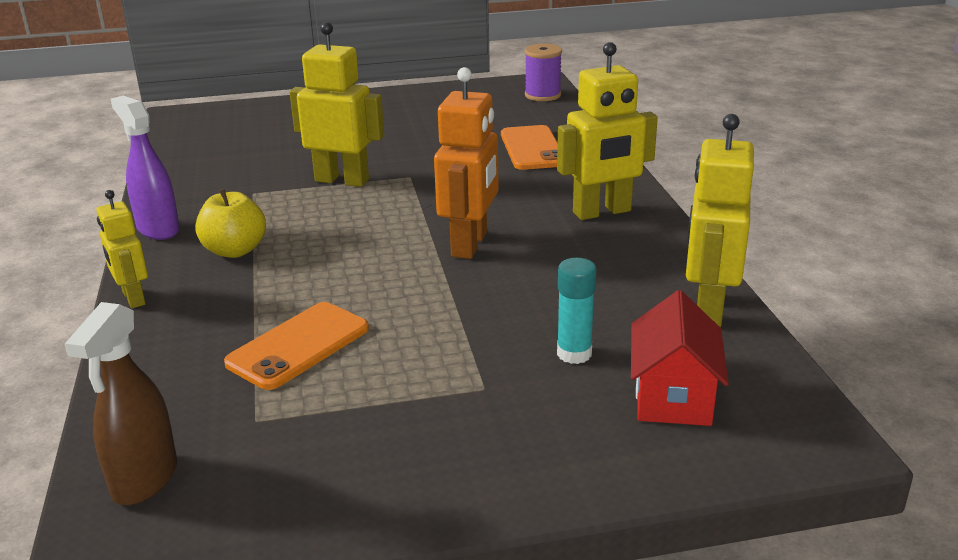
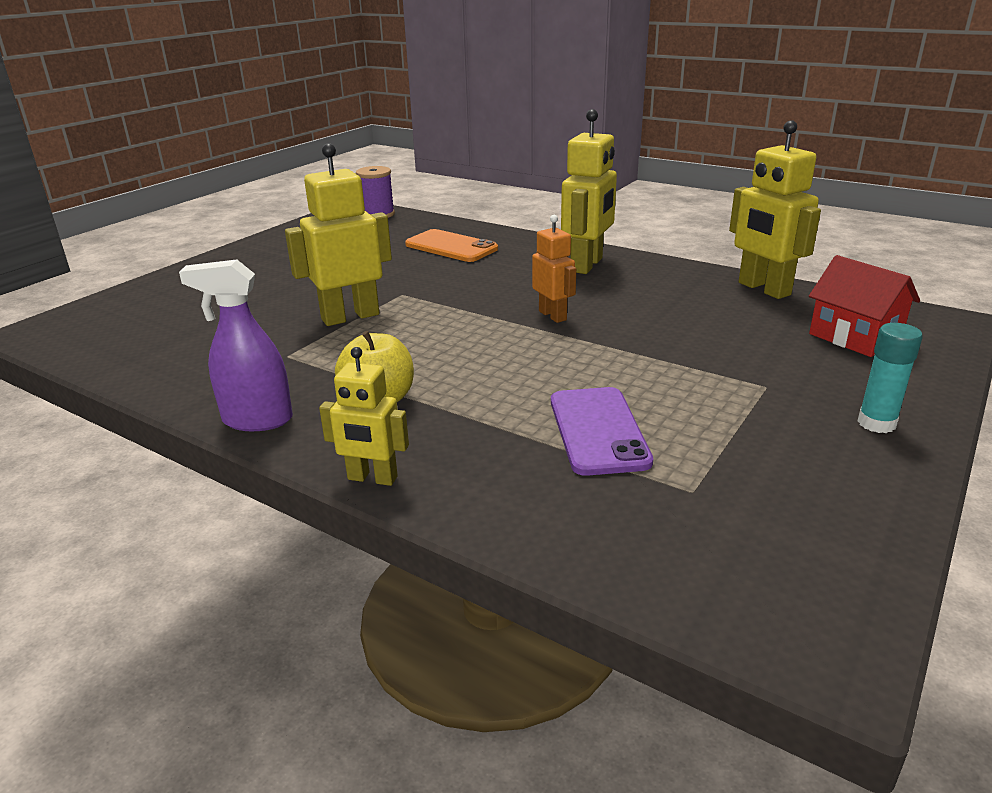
camera: 45 degrees left, 0 degrees up
(144, 480) = (724, 582): brown spray bottle -> none
(298, 346) = (598, 431): orange phone -> purple phone
(470, 244) = (553, 315): orange robot -> orange robot, size x0.60
(574, 354) = (761, 343): turquoise glue stick -> turquoise glue stick (876, 423)

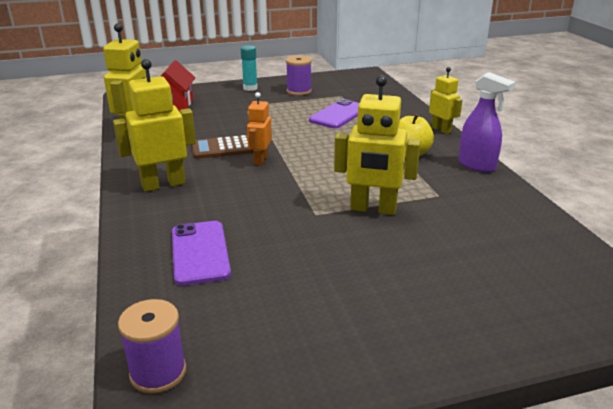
camera: 140 degrees left, 0 degrees up
(451, 247) = (200, 252): orange phone -> purple phone
(624, 311) = (223, 148): none -> brown calculator
(788, 461) = (299, 91): none -> purple spool

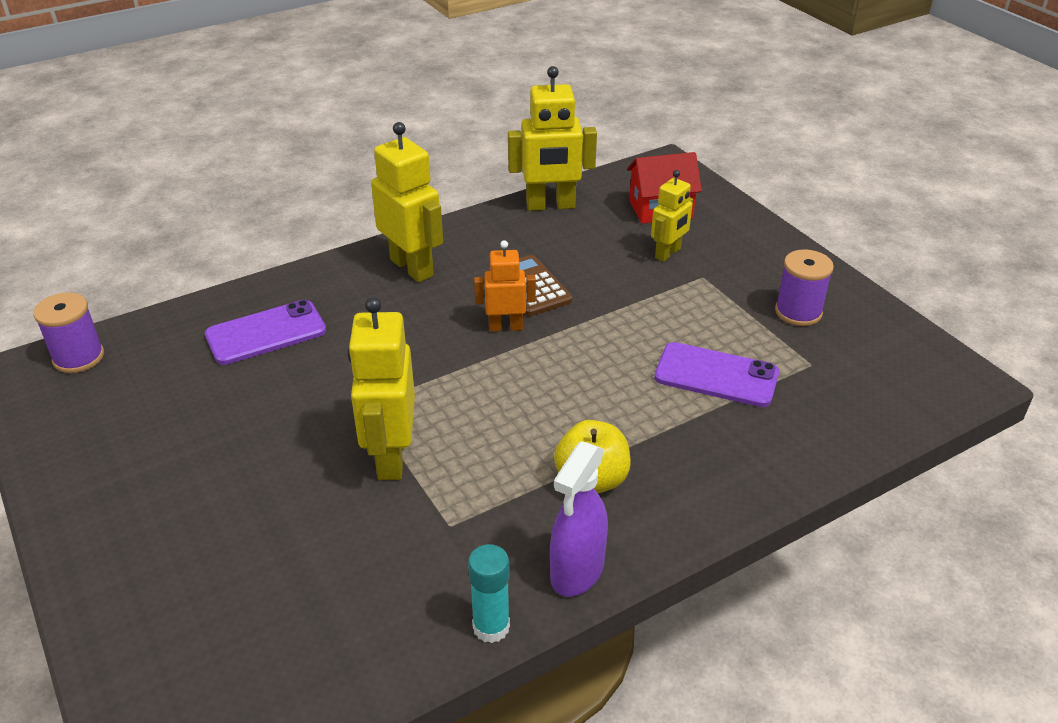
camera: 75 degrees right, 10 degrees up
(250, 88) = (774, 259): turquoise glue stick -> turquoise glue stick (491, 627)
(441, 129) = (718, 515): yellow robot -> yellow robot (668, 253)

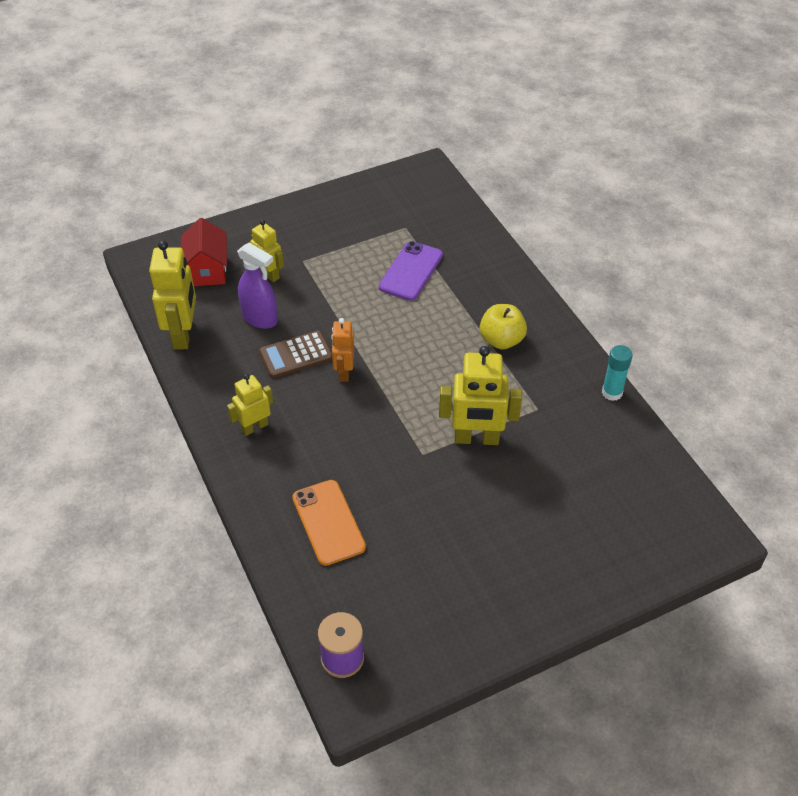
camera: 85 degrees left, 10 degrees up
(266, 333) = (328, 522): purple phone -> orange phone
(412, 267) = (254, 427): yellow robot -> yellow robot, size x0.60
(577, 572) = (572, 353): purple spray bottle -> purple spray bottle (260, 318)
(798, 312) = (351, 222): purple spool -> none

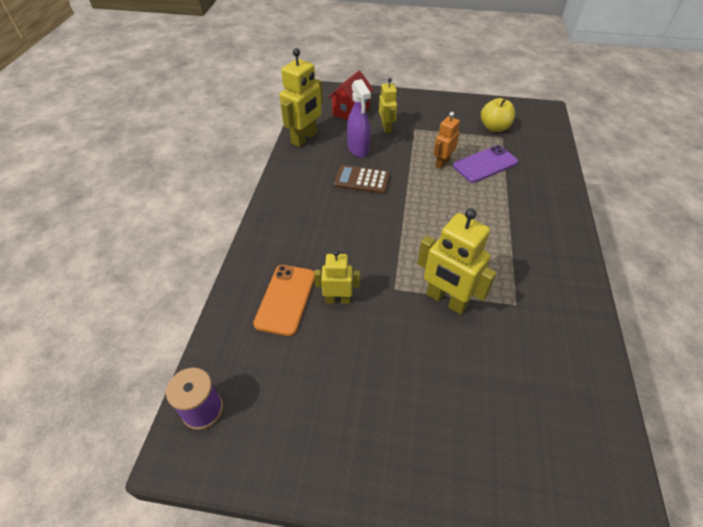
camera: 35 degrees right, 0 degrees up
(254, 427) = (296, 210): yellow robot -> yellow robot (338, 300)
(344, 372) = (384, 205): orange robot -> orange robot (442, 163)
(501, 340) = (522, 239): yellow apple -> yellow apple (494, 128)
(612, 392) = (595, 326): turquoise glue stick -> none

